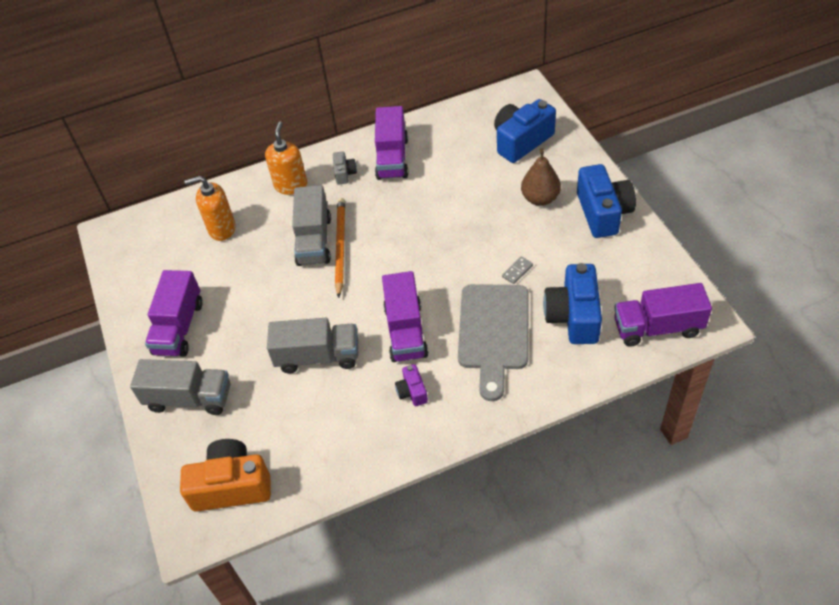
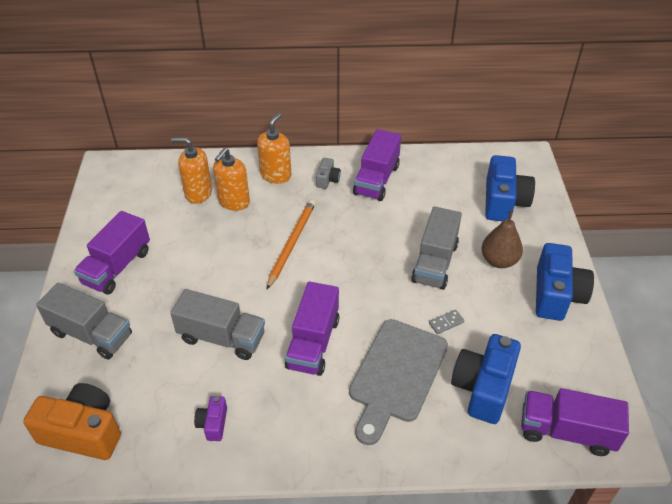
camera: 15 degrees right, 5 degrees down
(262, 225) = (234, 202): none -> orange soap dispenser
(314, 240) = (272, 230): grey truck -> grey truck (435, 263)
(412, 391) = (291, 404): purple camera -> purple camera (213, 424)
(521, 141) = (504, 201): blue camera -> blue camera turned 120 degrees clockwise

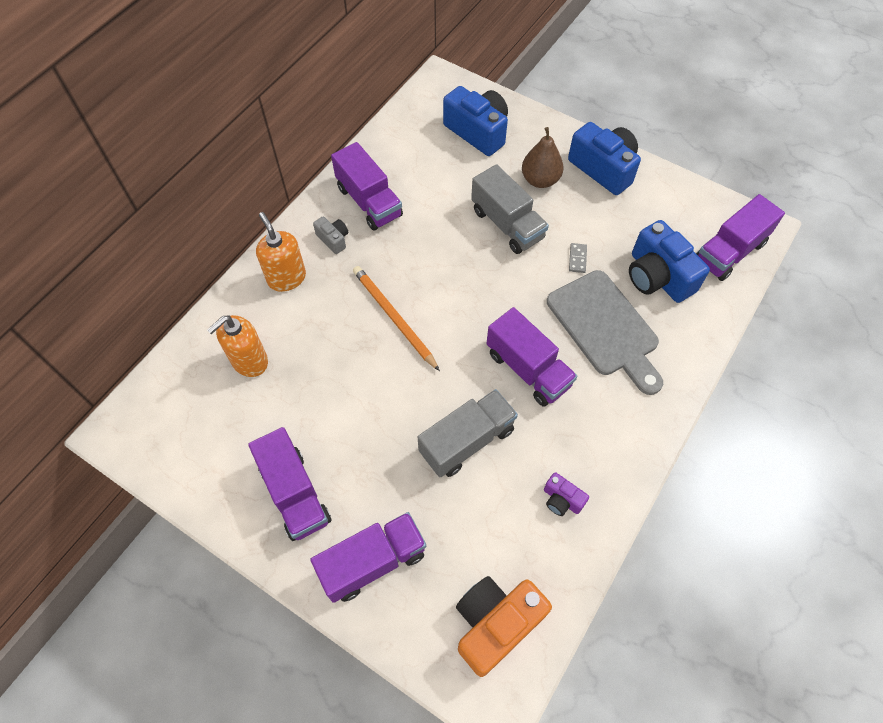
camera: 55 degrees left, 15 degrees up
(91, 334) = (373, 562): grey truck -> purple truck
(234, 202) = (292, 335): orange soap dispenser -> none

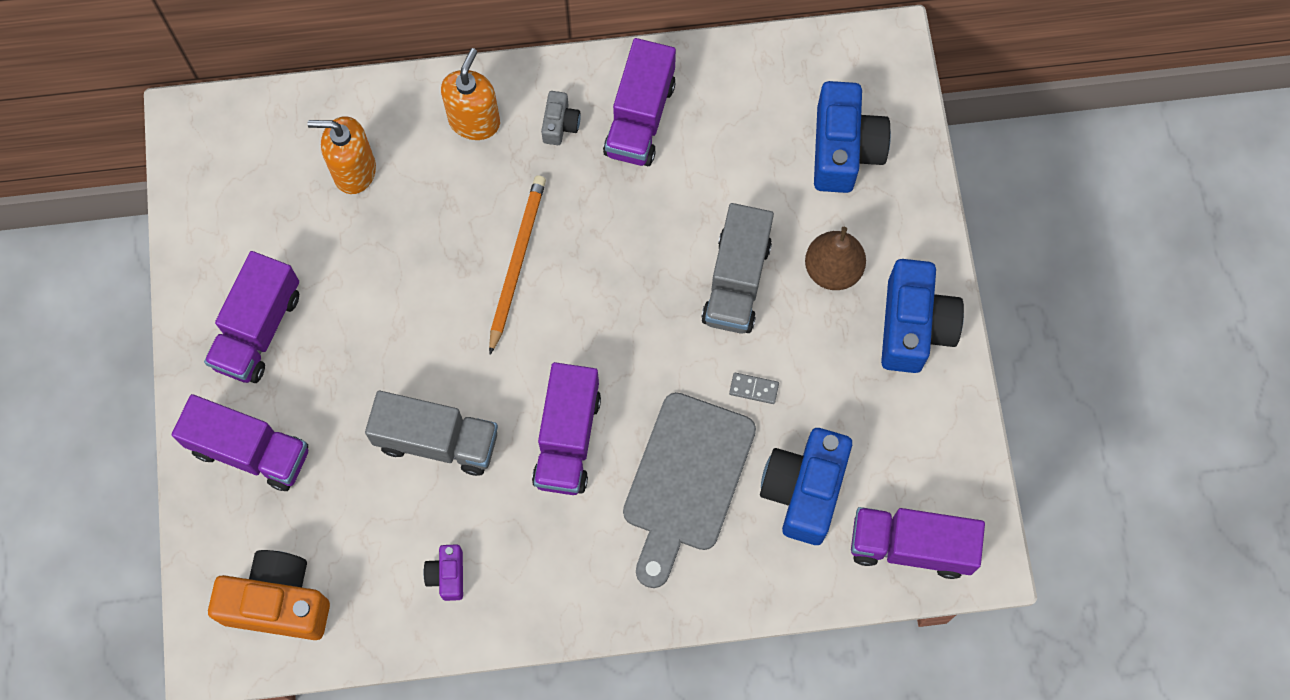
camera: 50 degrees right, 10 degrees up
(577, 259) = (754, 389): grey domino -> grey domino turned 45 degrees clockwise

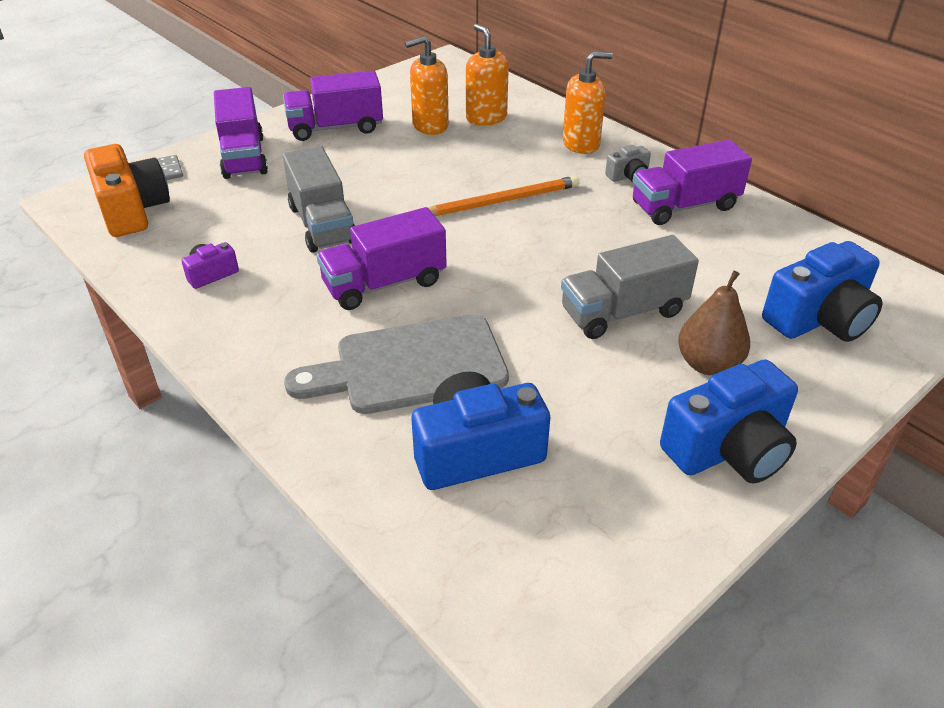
camera: 55 degrees right, 30 degrees down
(327, 235) = (430, 126): none -> orange soap dispenser
(754, 389) = (540, 368): grey domino -> grey domino (170, 169)
(910, 546) = (494, 575): purple truck -> none

